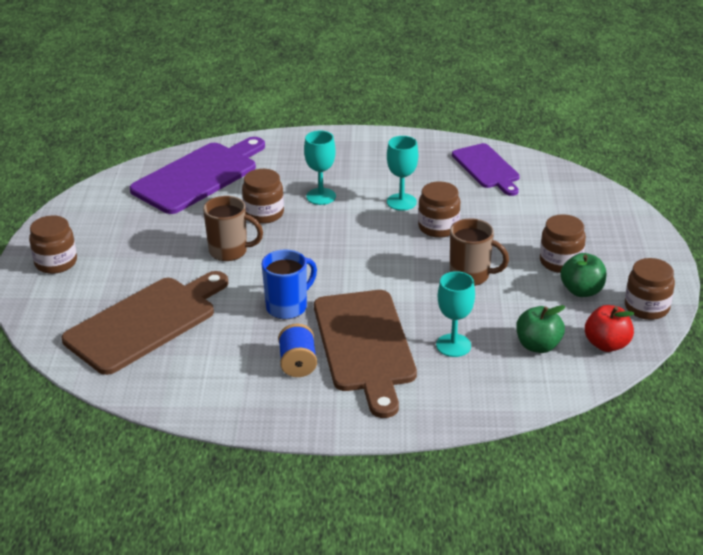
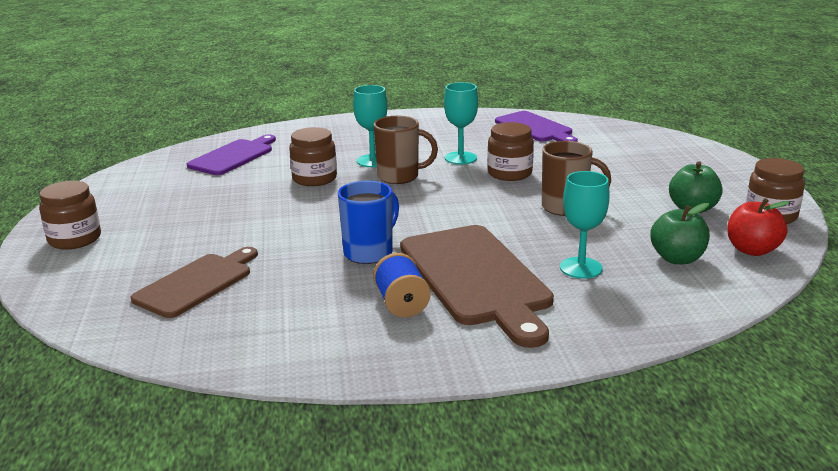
camera: 10 degrees left, 10 degrees down
(146, 322) = (197, 283): brown cutting board -> brown cutting board, size x0.62
(199, 176) = (233, 156): purple cutting board -> purple cutting board, size x0.62
(230, 251) = (285, 211): brown mug -> brown mug (400, 177)
(560, 262) = (654, 188): brown jar -> none

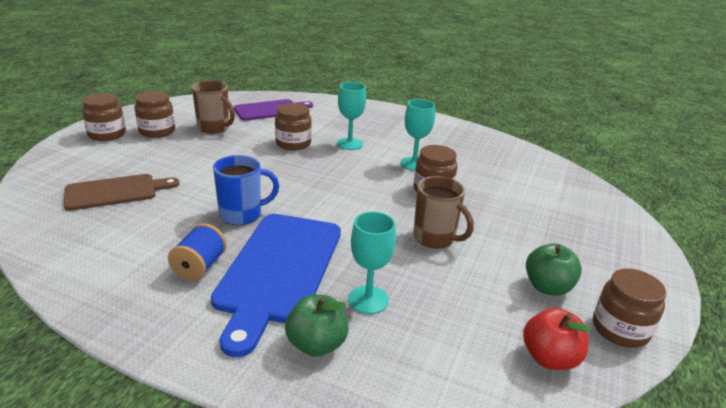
camera: 30 degrees right, 5 degrees up
(134, 216) = (157, 131): none -> brown jar
(400, 177) = (349, 163): brown mug -> brown mug (214, 128)
(476, 278) = (278, 270): brown cutting board -> blue cutting board
(535, 128) = (508, 159): purple cutting board -> none
(677, 258) = (463, 331): green apple -> green apple (316, 344)

